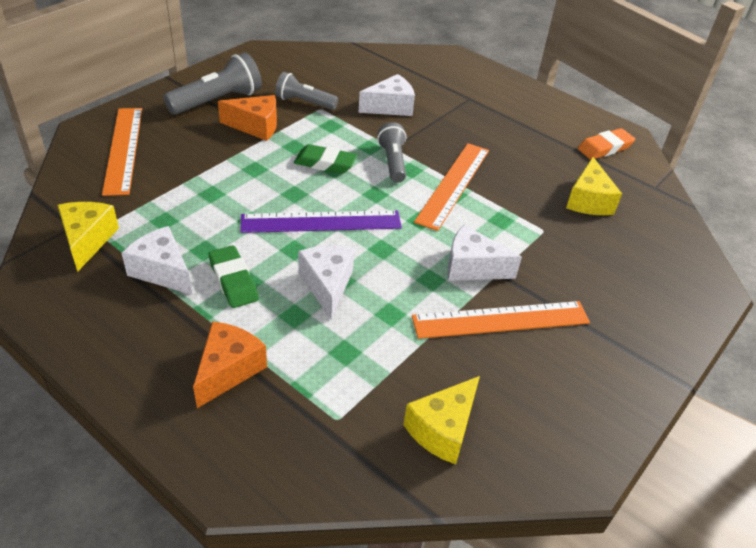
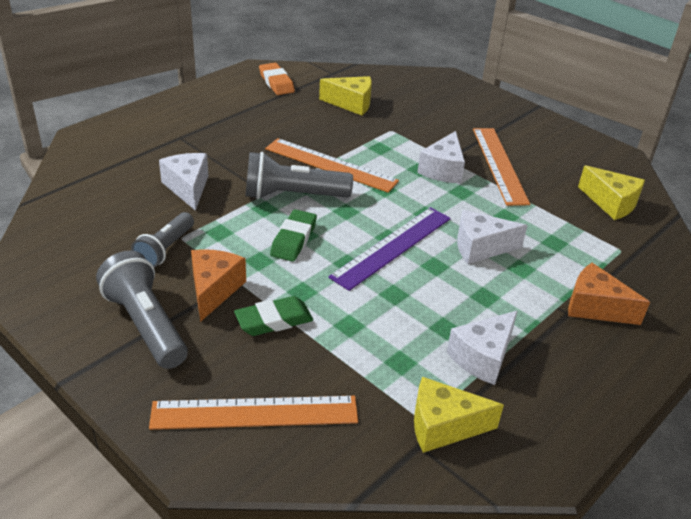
camera: 85 degrees left, 5 degrees down
(233, 280) = (486, 305): green eraser -> green eraser (274, 320)
(321, 222) = (392, 247): purple ruler -> purple ruler turned 45 degrees clockwise
(393, 162) = (292, 195): grey flashlight -> grey flashlight, size x1.52

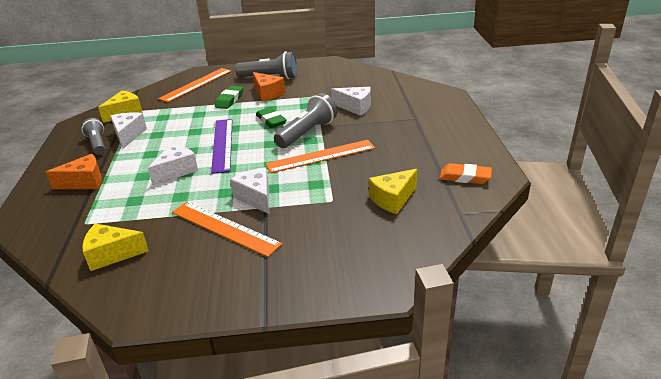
camera: 135 degrees right, 5 degrees down
(165, 249) = (311, 91): grey flashlight -> grey flashlight (97, 144)

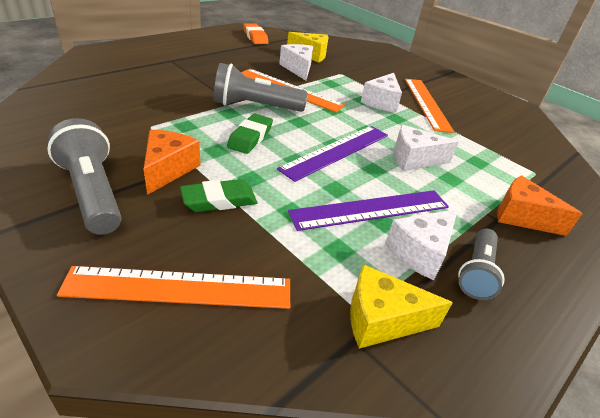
camera: 135 degrees left, 5 degrees up
(111, 254) = (520, 138): yellow cheese -> none
(167, 134) = (371, 209): none -> purple ruler
(355, 107) = (167, 92): white cheese -> white cheese (298, 69)

